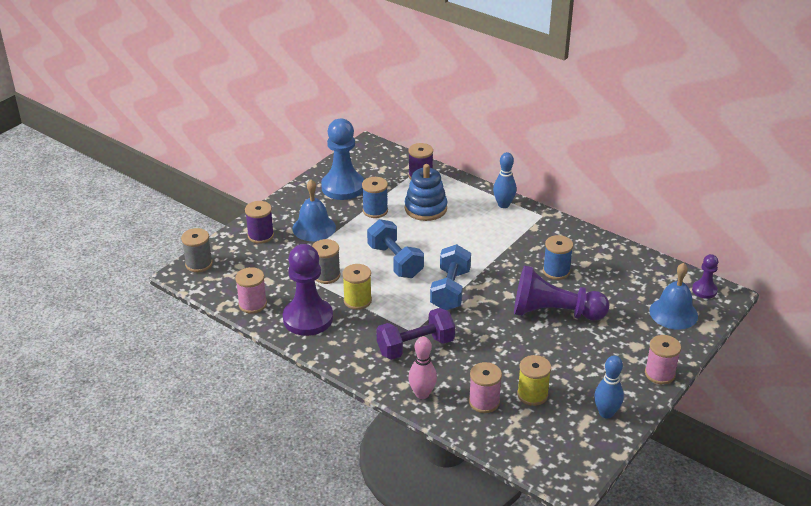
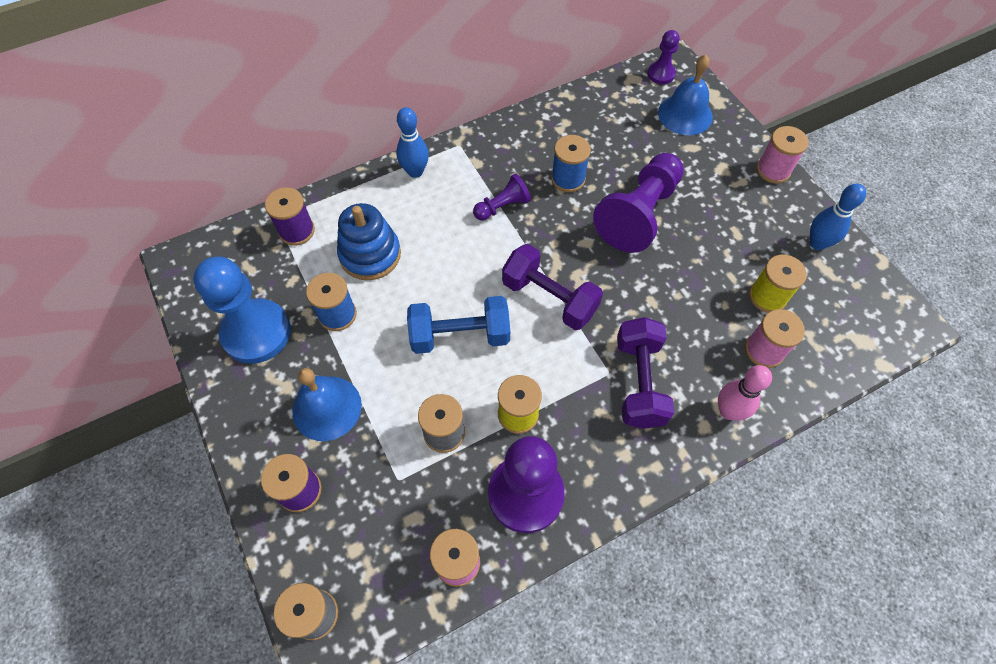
camera: 65 degrees left, 25 degrees up
(450, 290) = (549, 298): blue dumbbell -> purple dumbbell
(507, 249) = (502, 206): none -> purple pawn

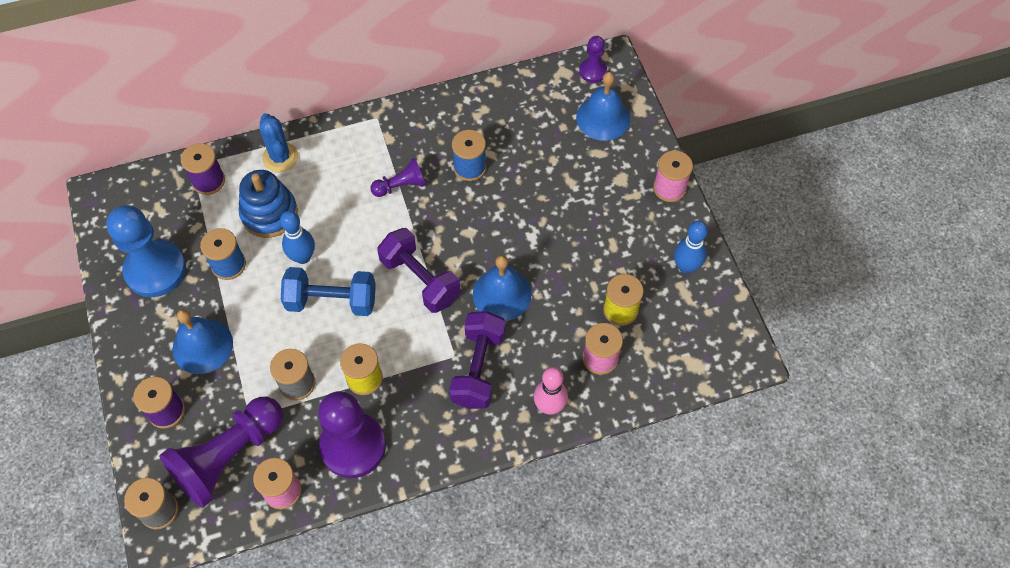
camera: 10 degrees right, 0 degrees up
(369, 196) = (280, 157): none -> blue cactus
(415, 171) = (329, 139): blue bowling pin -> blue bowling pin (302, 257)
(639, 214) = (526, 212): purple pawn -> purple pawn (228, 457)
(639, 300) = (502, 294): none -> blue bell

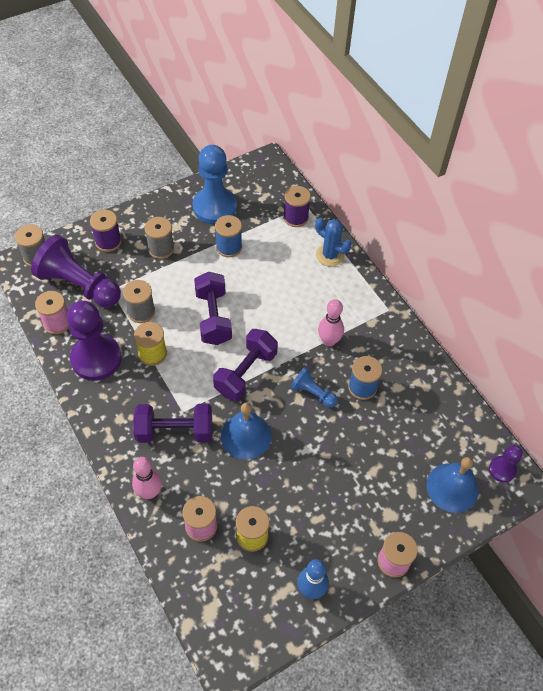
camera: 75 degrees right, 5 degrees down
(202, 346) = (161, 249): blue bell -> grey spool
(269, 213) = (278, 261): blue stacking toy -> none
(280, 157) = (330, 255): blue cactus -> blue cactus turned 75 degrees clockwise
(302, 257) = (246, 290): blue bowling pin -> none
(331, 301) = (213, 317): blue dumbbell -> purple dumbbell
(401, 186) = (329, 341): purple pawn -> pink bowling pin
(464, 217) = (312, 393): none -> blue pawn

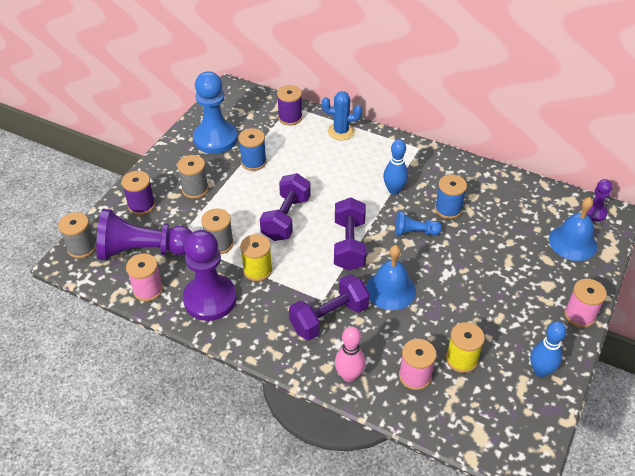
camera: 30 degrees left, 10 degrees down
(213, 317) = (286, 218): purple dumbbell -> purple dumbbell turned 60 degrees clockwise
(329, 341) = (394, 190): pink bowling pin -> blue bowling pin

